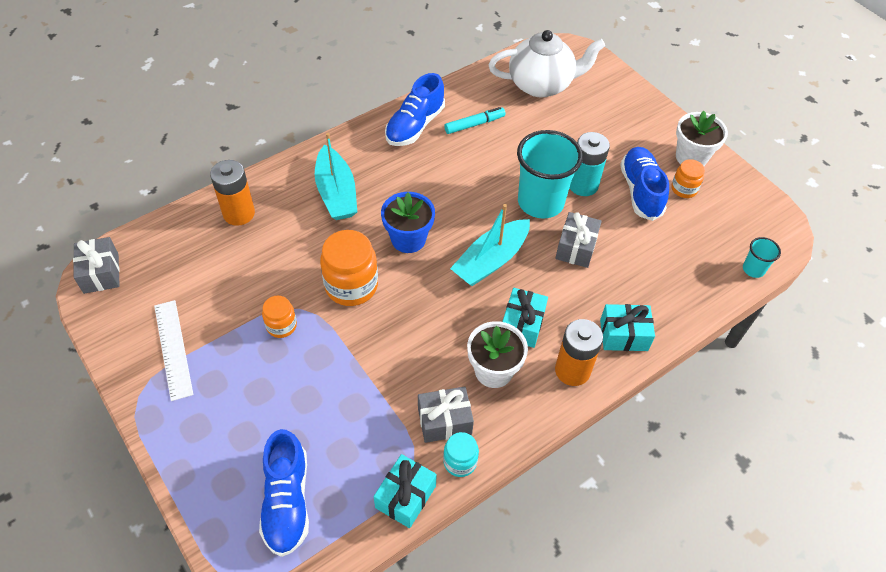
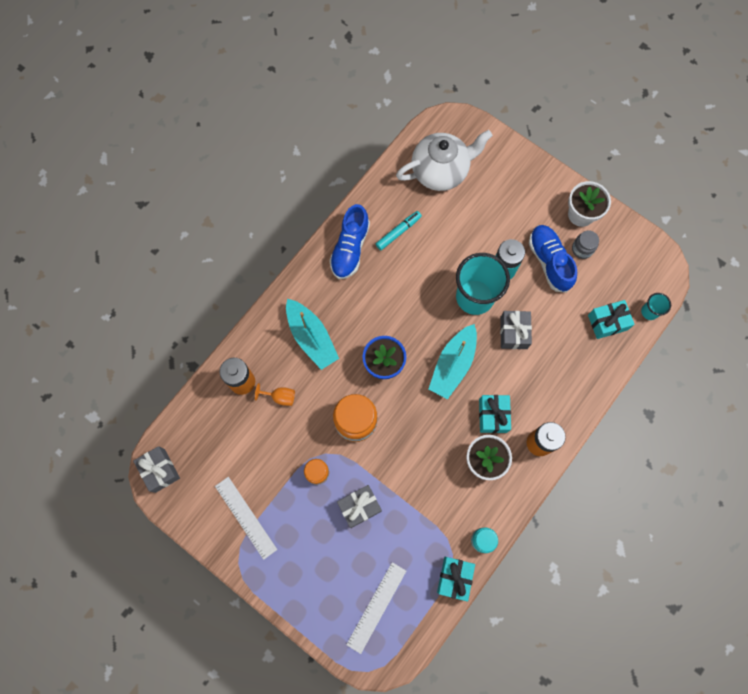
camera: 15 degrees left, 20 degrees up
(274, 239) = (280, 397): none -> orange goblet
(287, 501) = (376, 607): blue shoe -> white ruler
(444, 421) = (462, 512): grey gift -> grey gift (359, 507)
(623, 335) = (568, 401): turquoise gift -> turquoise gift (607, 322)
(684, 189) = (582, 249): orange jar -> grey jar

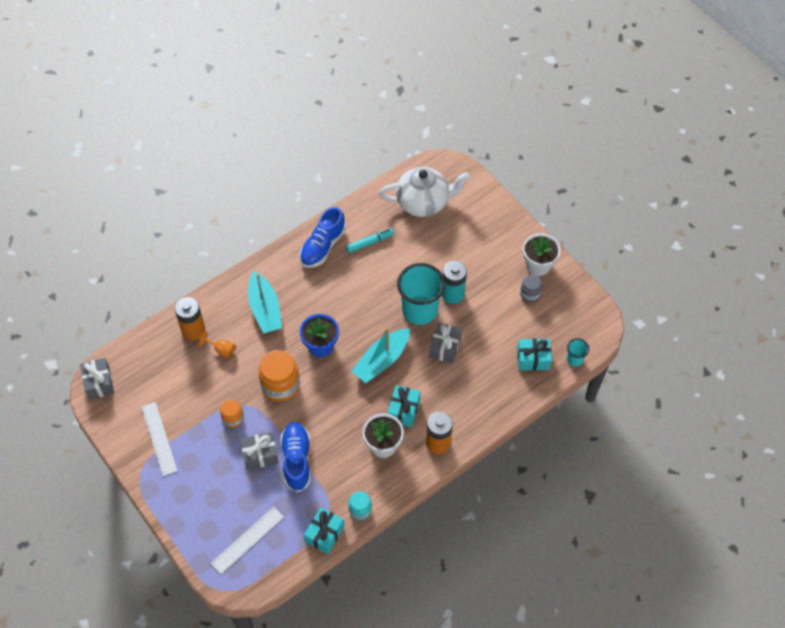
camera: 15 degrees right, 15 degrees down
(549, 262) = (496, 297): blue shoe -> blue shoe (296, 460)

